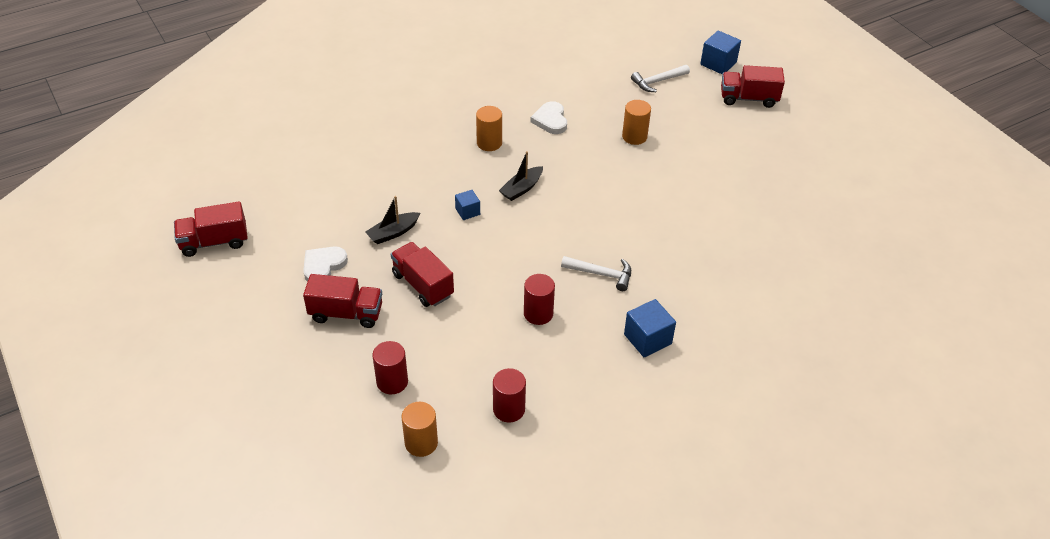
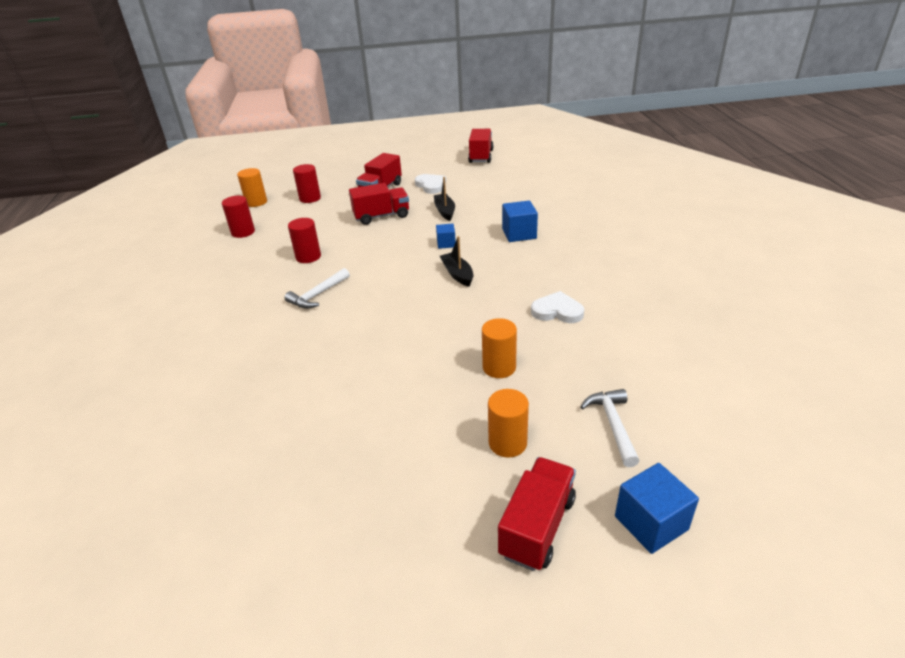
camera: 115 degrees right, 10 degrees down
(489, 143) = (535, 267): orange cylinder -> orange cylinder (507, 443)
(647, 339) = (229, 302): blue cube -> blue cube (519, 234)

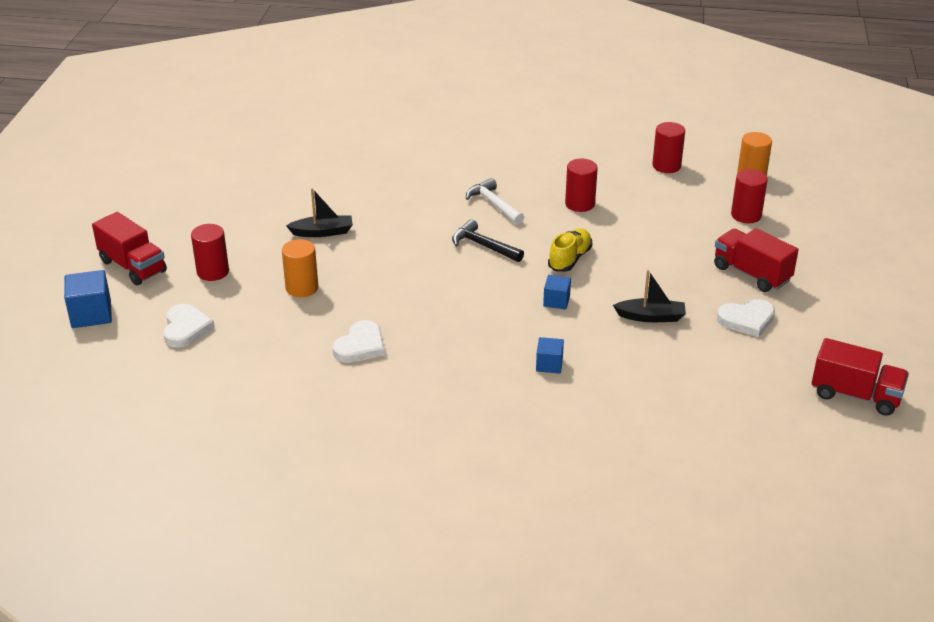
camera: 105 degrees right, 0 degrees up
(381, 216) = (661, 264): red truck -> none
(386, 286) = (483, 246): none -> black hammer
(390, 248) = (570, 259): none -> yellow shoe
(457, 274) = (479, 296): black boat -> black boat (322, 232)
(507, 443) = (213, 272): orange cylinder -> red cylinder
(519, 234) = (549, 365): blue cube -> blue cube, size x0.61
(613, 425) = (186, 328): white hammer -> white heart

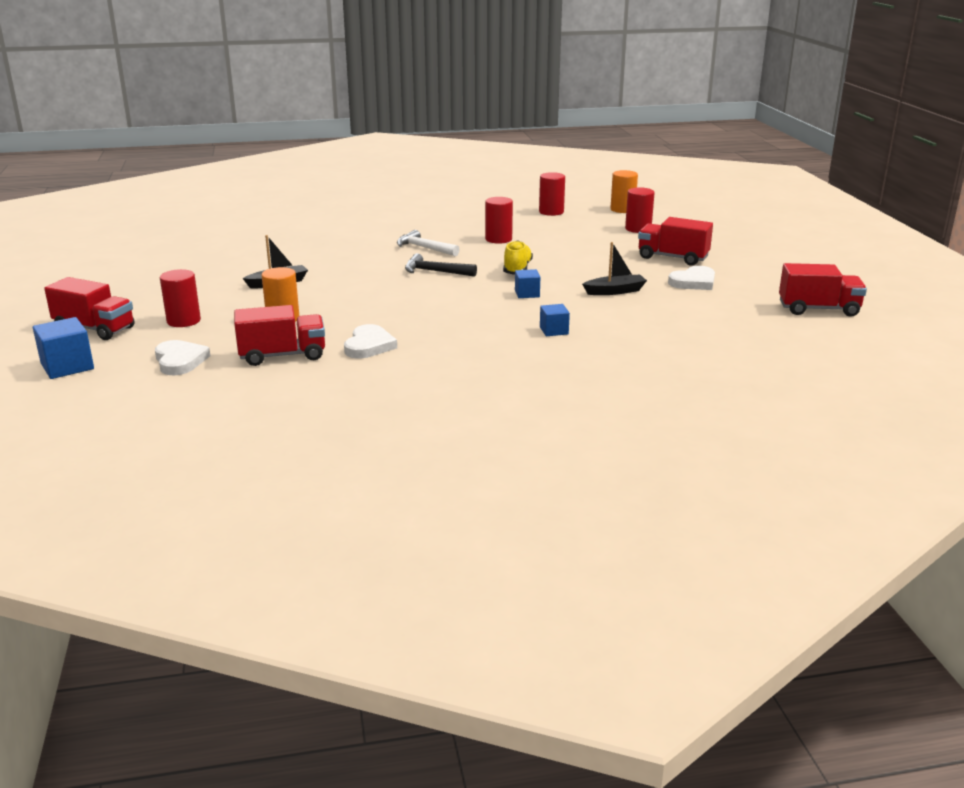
camera: 20 degrees left, 10 degrees down
(277, 342) = (282, 355): none -> red truck

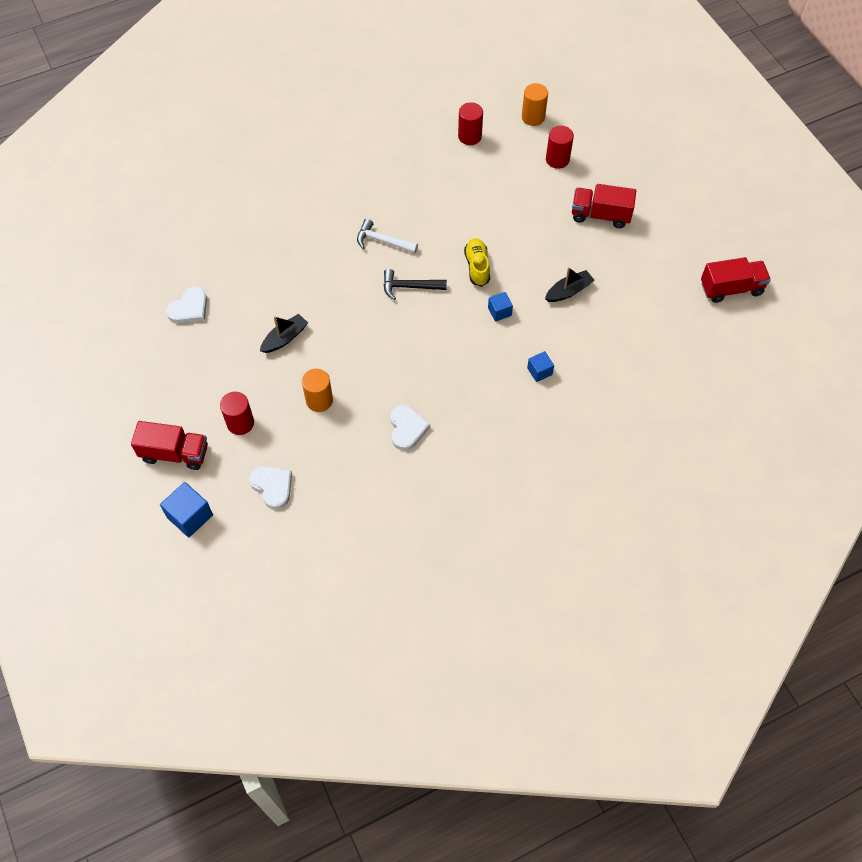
camera: 15 degrees left, 35 degrees up
(282, 355) = (347, 460): red truck -> none
(498, 239) = (441, 208): red cylinder -> none
(693, 282) = (627, 260): white heart -> white heart (189, 308)

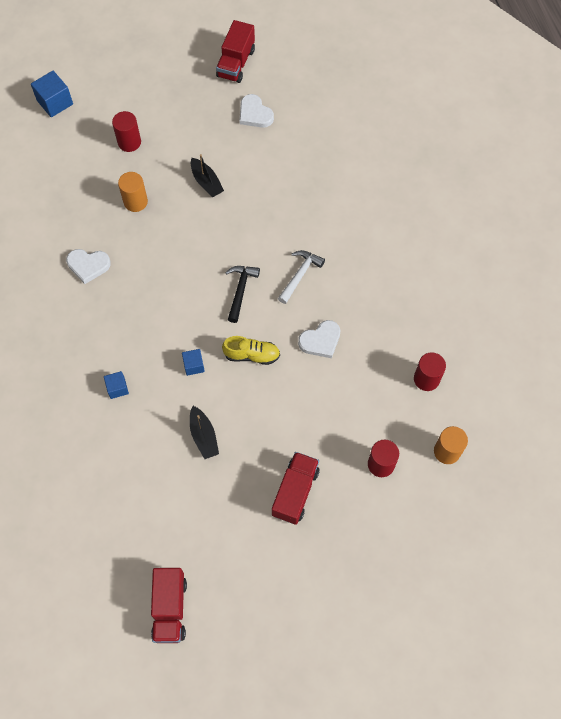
camera: 100 degrees right, 5 degrees up
(175, 453) = (114, 96): red truck -> red truck (236, 63)
(272, 487) = (63, 160): white heart -> white heart (320, 341)

